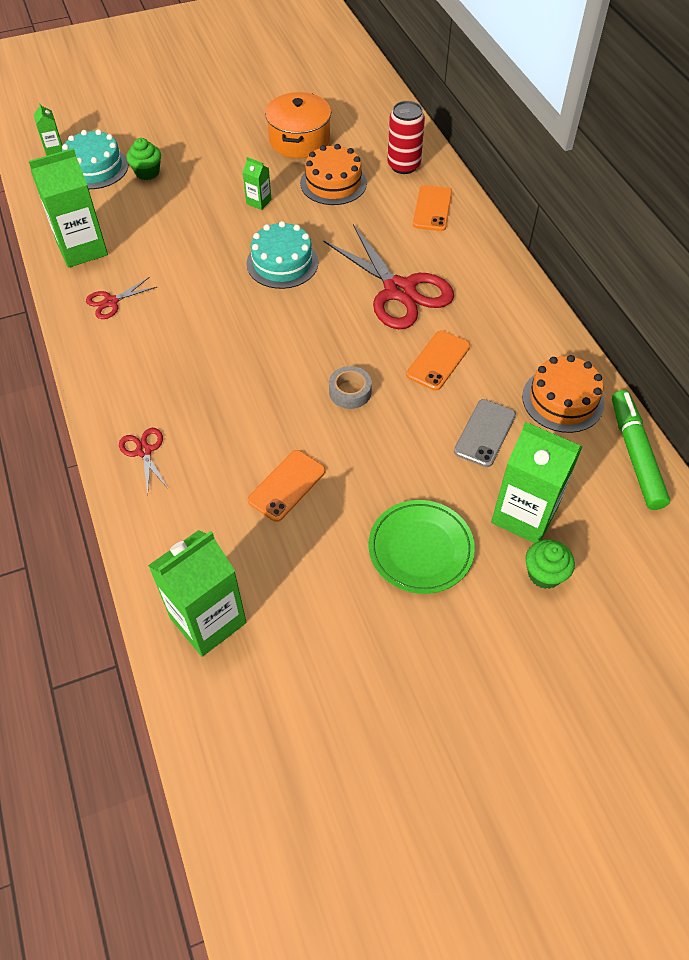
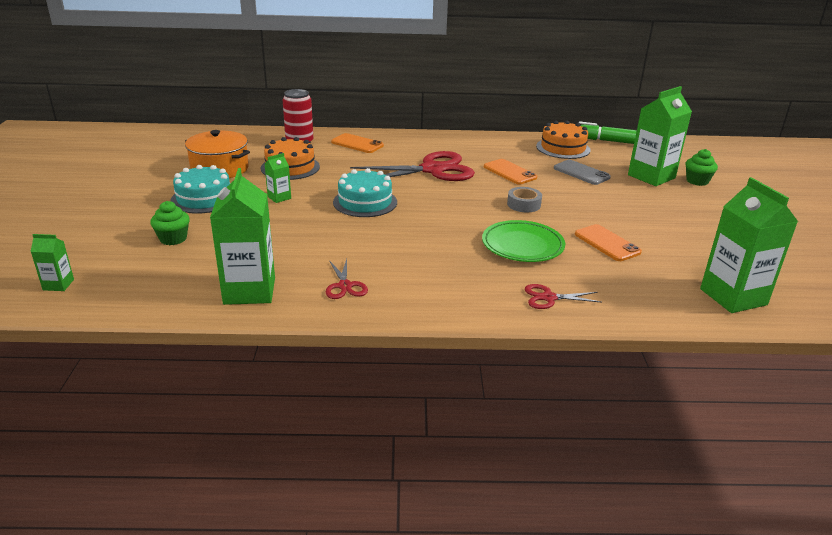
camera: 70 degrees left, 25 degrees down
(95, 168) = (126, 265): turquoise cake -> turquoise cake (204, 198)
(420, 549) = (674, 210): green plate -> green plate (522, 245)

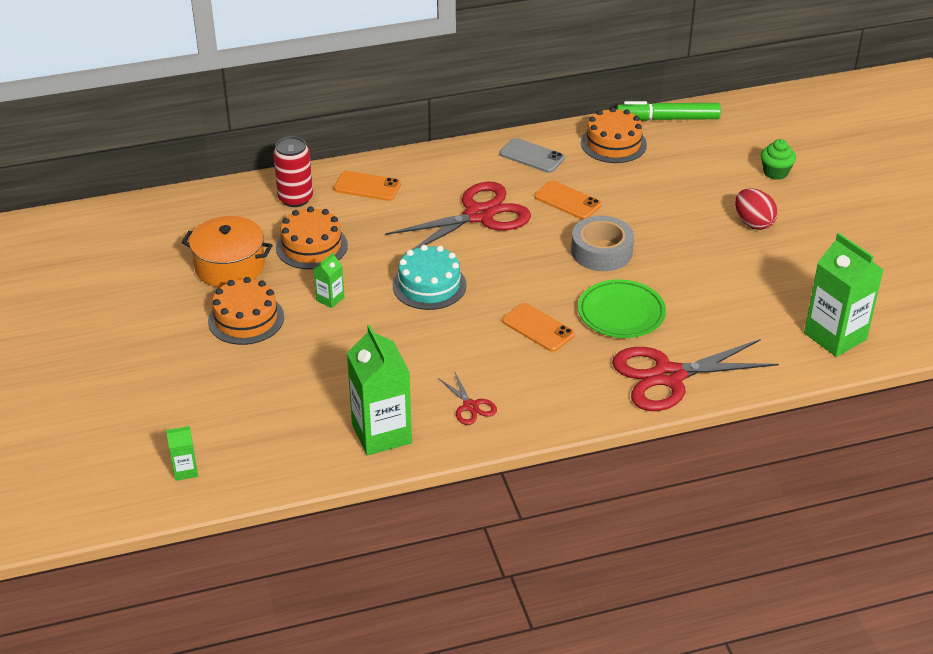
camera: 15 degrees left, 10 degrees up
(173, 239) = (256, 385): green cupcake -> none
(204, 198) = (246, 319): turquoise cake -> orange cake
(523, 204) = (601, 251): grey tape -> grey tape, size x1.62
(549, 298) = (669, 376): red scissors -> red scissors, size x2.19
(581, 173) = (647, 185): grey phone -> grey phone (532, 156)
(607, 243) = (703, 291): orange phone -> orange phone (538, 328)
(651, 176) = (725, 175): green carton -> none
(668, 207) = (753, 223): none -> red egg

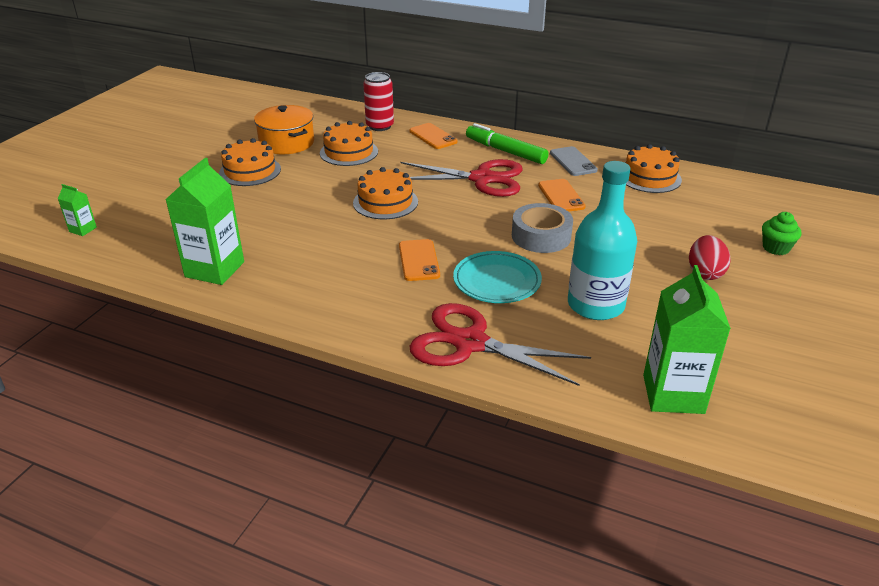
camera: 40 degrees right, 5 degrees down
(330, 299) = (313, 182): green carton -> none
(429, 285) = (385, 202): turquoise cake -> orange cake
(470, 406) = (295, 284): red scissors -> none
(621, 313) = (497, 281): green plate -> turquoise plate
(667, 119) = (719, 179): green marker -> green marker (505, 151)
(713, 294) = (595, 305): none -> turquoise bottle

